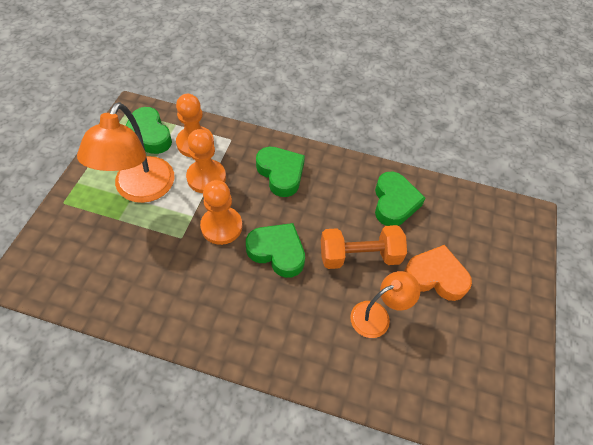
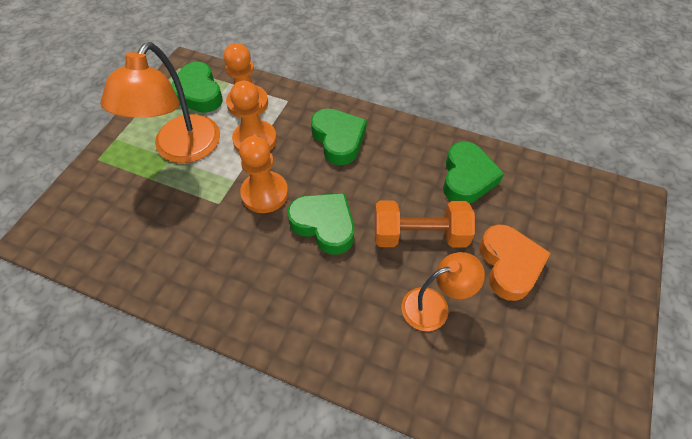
camera: 10 degrees right, 0 degrees up
(435, 276) = (509, 265): orange heart -> orange heart turned 60 degrees clockwise

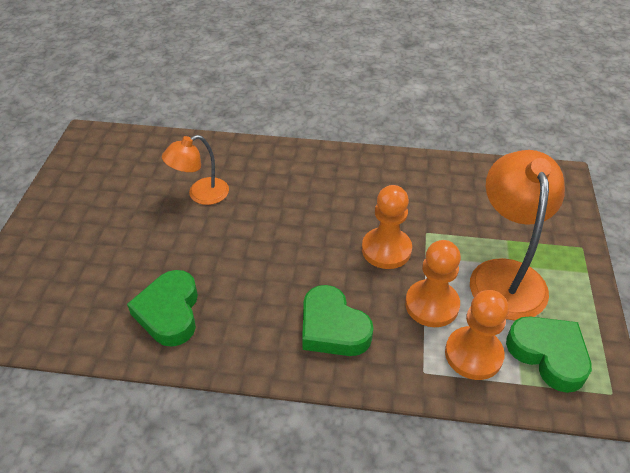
camera: 165 degrees right, 10 degrees down
(324, 225) = (314, 234): green heart -> none
(419, 235) = (218, 243): orange dumbbell -> none
(509, 265) = (131, 236): orange heart -> none

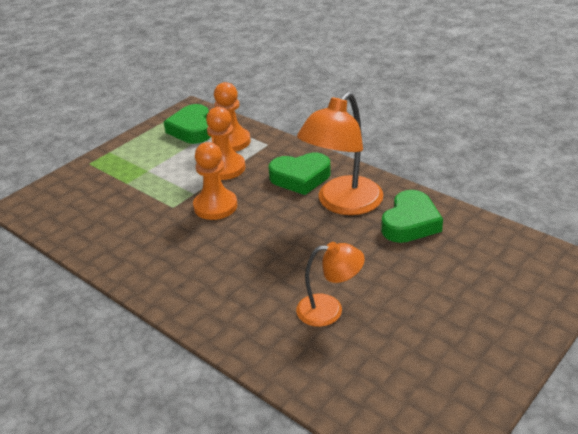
camera: 145 degrees left, 10 degrees down
(332, 328) = (300, 178): green heart -> green heart turned 90 degrees clockwise
(505, 275) = (159, 166): orange lamp -> orange lamp (342, 204)

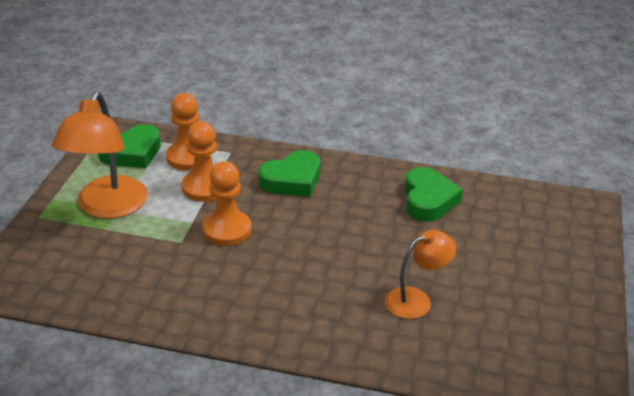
camera: 30 degrees left, 0 degrees up
(192, 129) = (132, 153): green heart -> green heart turned 90 degrees counterclockwise
(342, 204) = (353, 197): orange lamp -> orange lamp (107, 207)

